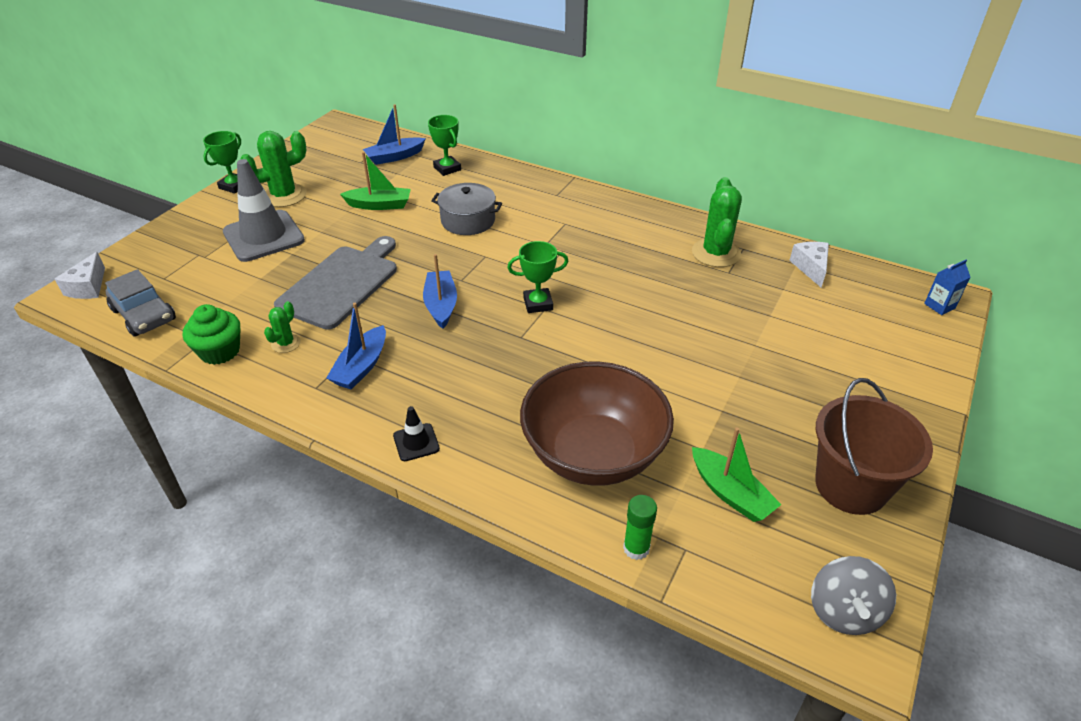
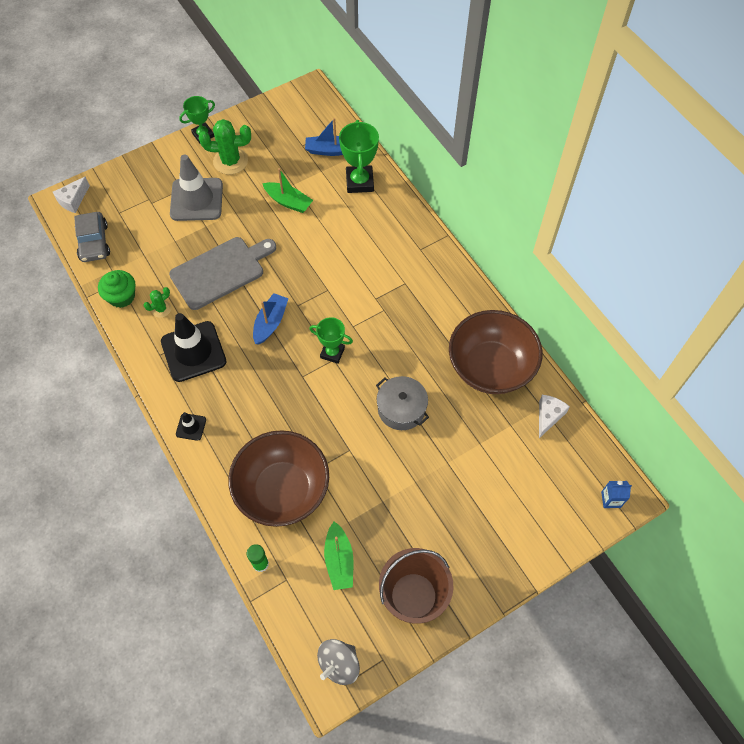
camera: 30 degrees right, 20 degrees up
(361, 367) = (193, 351): blue boat -> black traffic cone
(447, 169) = (359, 182): green trophy -> green trophy, size x1.52
(468, 220) = (338, 247): grey pot -> grey pot (401, 409)
(716, 253) = (490, 367): green cactus -> brown bowl

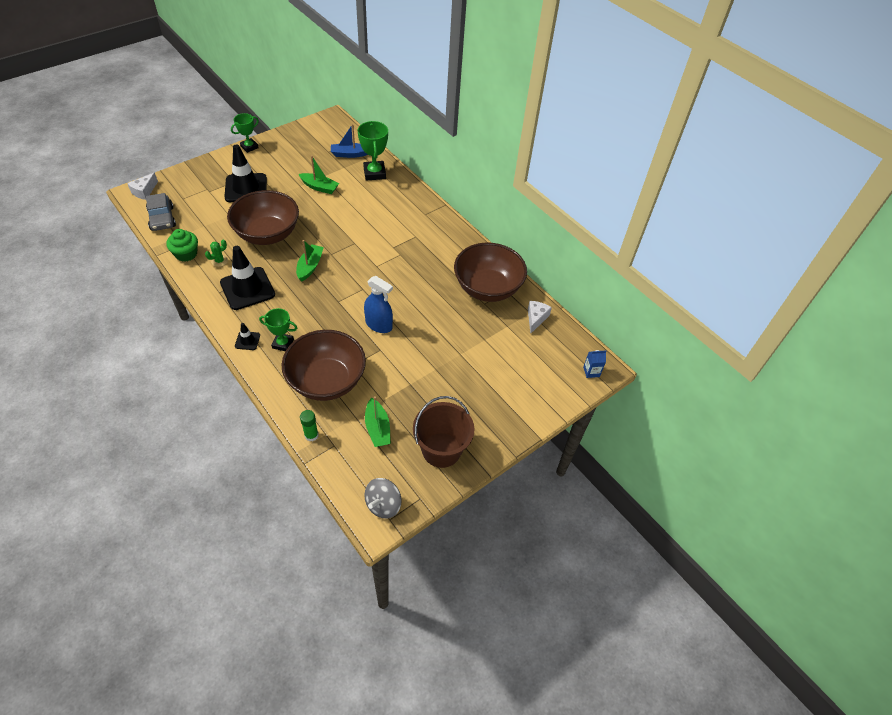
camera: 10 degrees left, 10 degrees down
(196, 199) = (246, 188): grey traffic cone -> black traffic cone
(220, 271) = (267, 234): grey cutting board -> brown bowl
(230, 161) = (272, 163): green cactus -> none
(270, 322) = (310, 266): blue boat -> green boat
(332, 353) = (361, 284): green trophy -> green trophy (283, 344)
(350, 414) = (379, 325): none -> blue spray bottle
(401, 409) = (420, 319): grey pot -> none

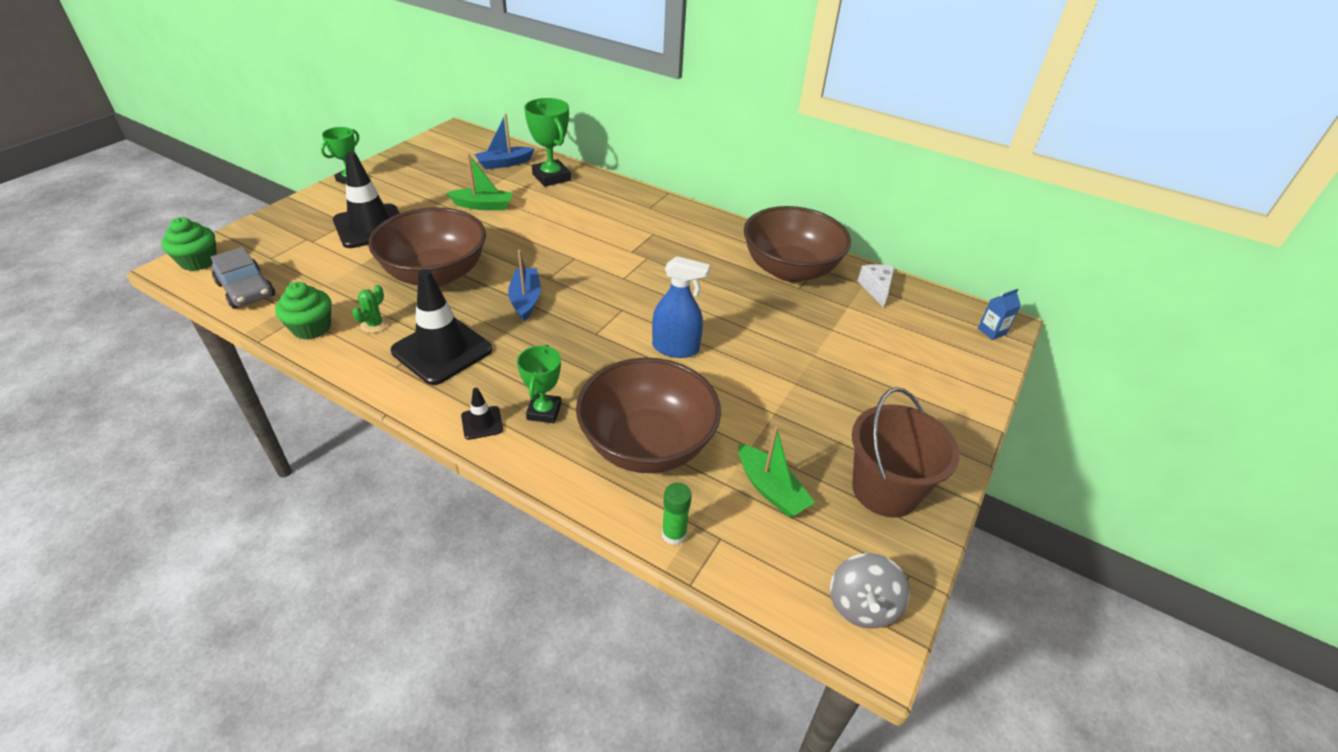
camera: 20 degrees left, 10 degrees down
(144, 191) = (198, 261): white cheese -> green cupcake
(283, 344) = (544, 411): green trophy -> green trophy turned 75 degrees counterclockwise
(310, 266) = (525, 300): green boat -> blue boat

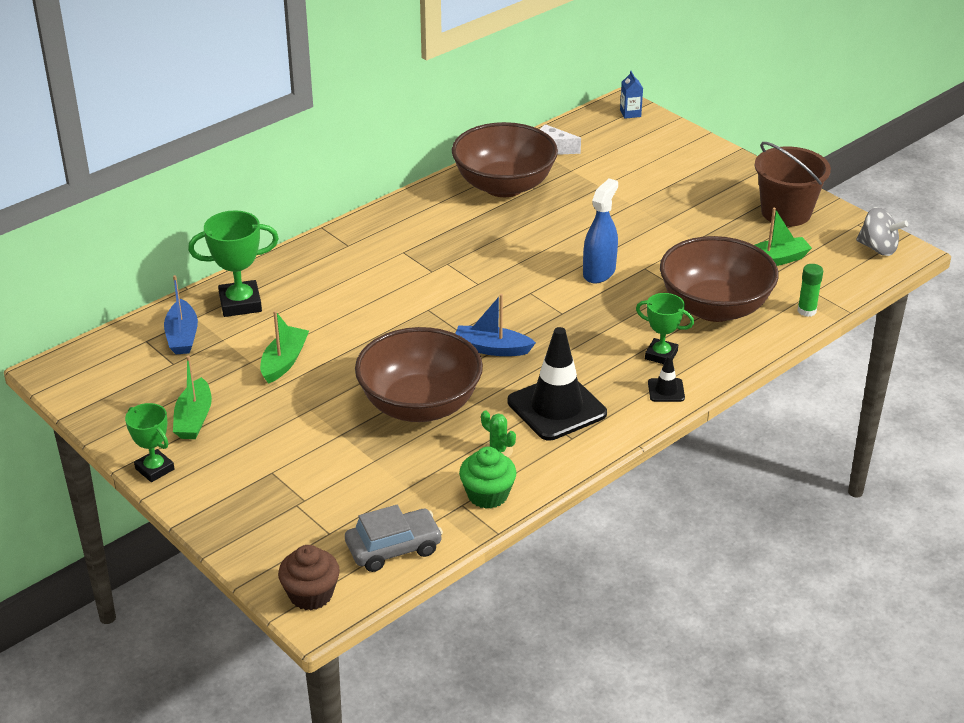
camera: 70 degrees left, 5 degrees down
(198, 261) = (311, 594): green cupcake -> brown cupcake
(370, 226) = (291, 452): black traffic cone -> none
(408, 183) = (194, 419): none -> green boat

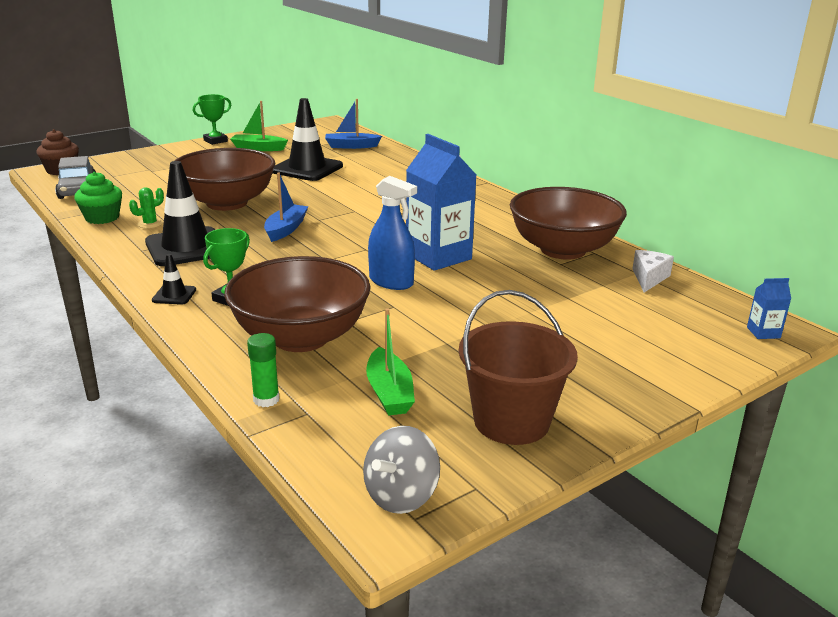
camera: 95 degrees right, 10 degrees down
(240, 303) = (385, 159): green trophy -> none
(284, 361) = (307, 169): green boat -> black traffic cone
(537, 250) = (438, 256): none -> blue carton

